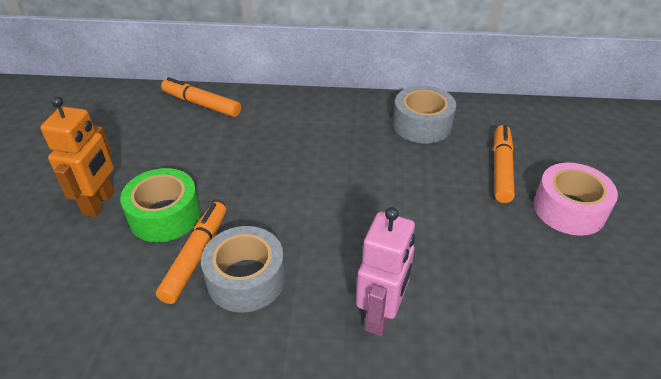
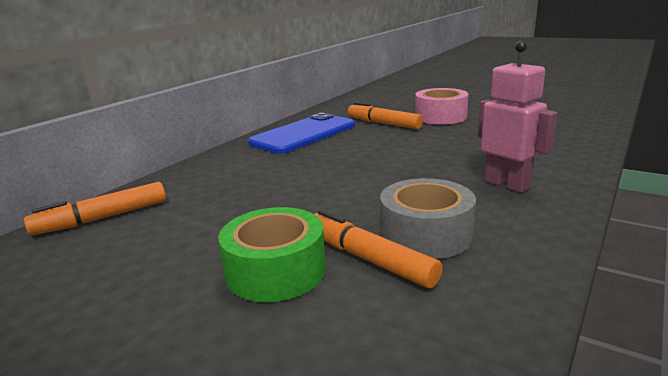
camera: 60 degrees left, 20 degrees down
(99, 203) = (185, 324): orange robot -> none
(422, 124) = (303, 134): grey tape -> blue phone

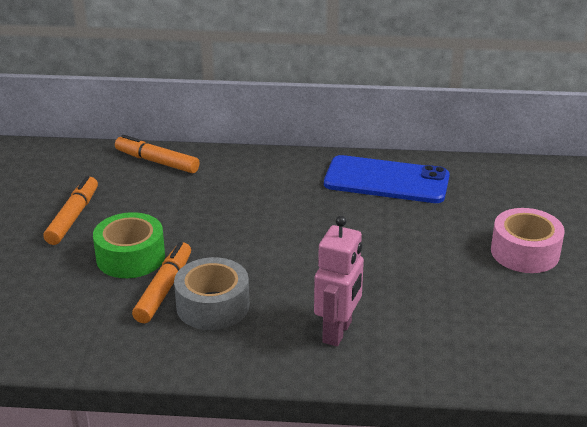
camera: 60 degrees right, 10 degrees up
(383, 123) = (463, 219): orange marker -> orange marker (73, 217)

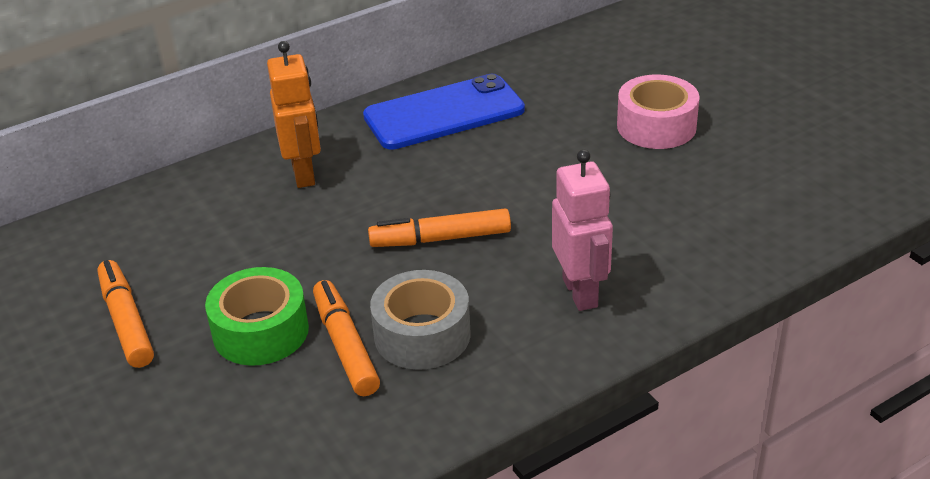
camera: 35 degrees left, 5 degrees up
(157, 162) = (153, 207): orange marker -> orange marker (440, 238)
(258, 180) = (304, 174): none -> orange robot

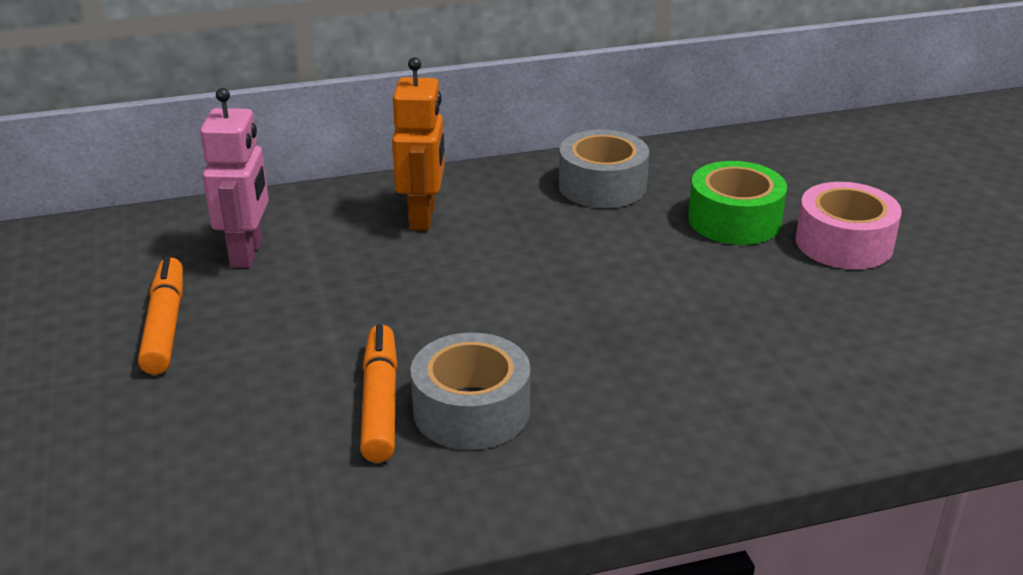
camera: 15 degrees right, 5 degrees down
(261, 331) = (297, 366): green tape -> green tape (734, 220)
(440, 238) = (540, 312): orange marker -> none
(444, 113) = (602, 186): blue phone -> grey tape
(580, 292) = (678, 405): pink robot -> pink robot (247, 253)

